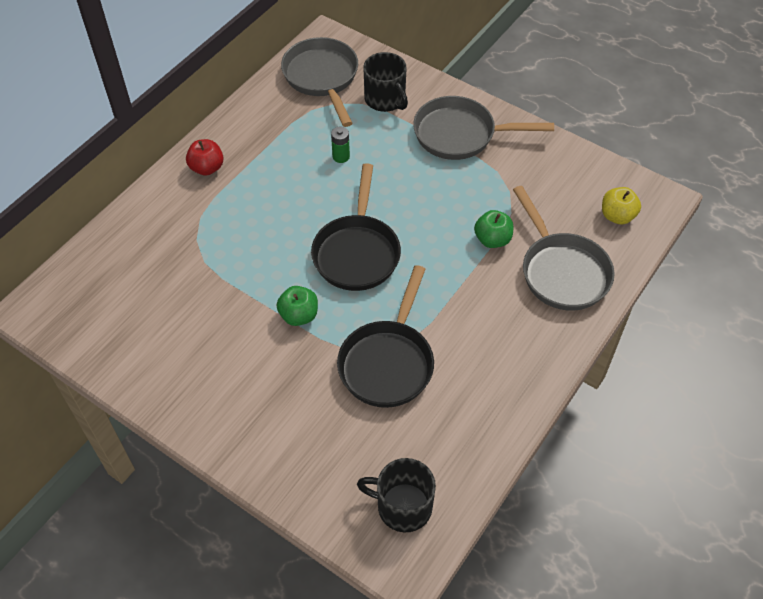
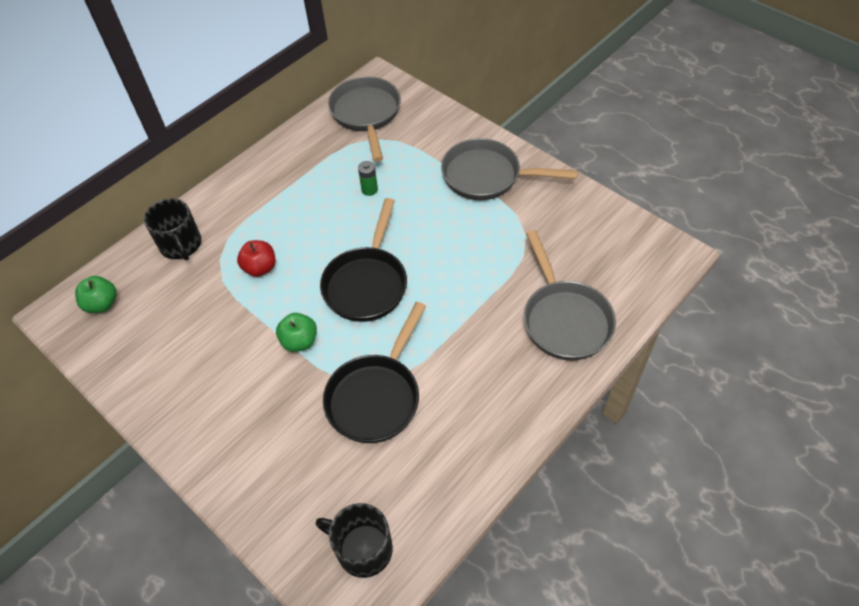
camera: 10 degrees right, 0 degrees up
(207, 168) = (243, 192): red apple -> red apple (260, 268)
(385, 99) = (421, 138): black mug -> black mug (181, 245)
(492, 239) = (500, 281): green apple -> green apple (102, 304)
(617, 216) = (629, 267): yellow apple -> none

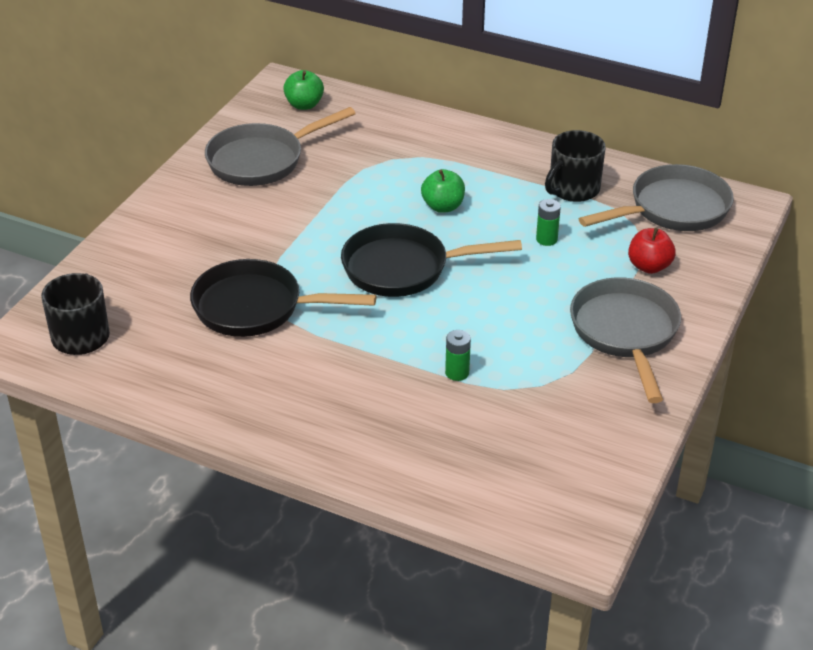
camera: 70 degrees right, 15 degrees down
(181, 245) = (398, 129): black mug -> black mug (573, 189)
(260, 268) = (391, 188): red apple -> red apple (649, 266)
(299, 341) = (306, 238): green apple -> green apple (443, 206)
(499, 279) = (457, 373): none -> green battery
(564, 319) = (418, 441): grey pan -> grey pan (262, 160)

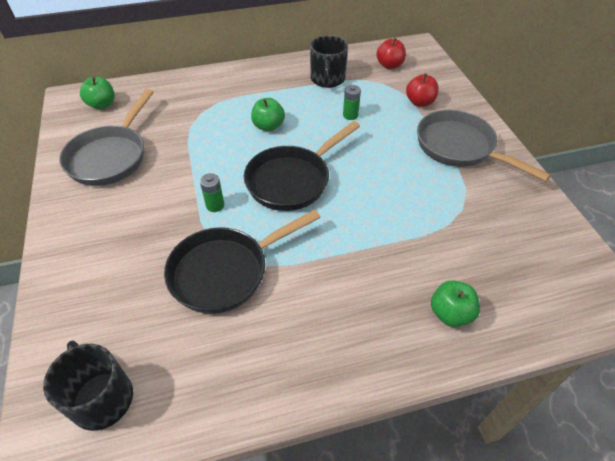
camera: 40 degrees left, 10 degrees up
(405, 449) = (450, 313): none -> green apple
(457, 373) = (410, 232): green battery -> green battery (215, 205)
(673, 209) = (389, 65): grey pan -> red apple

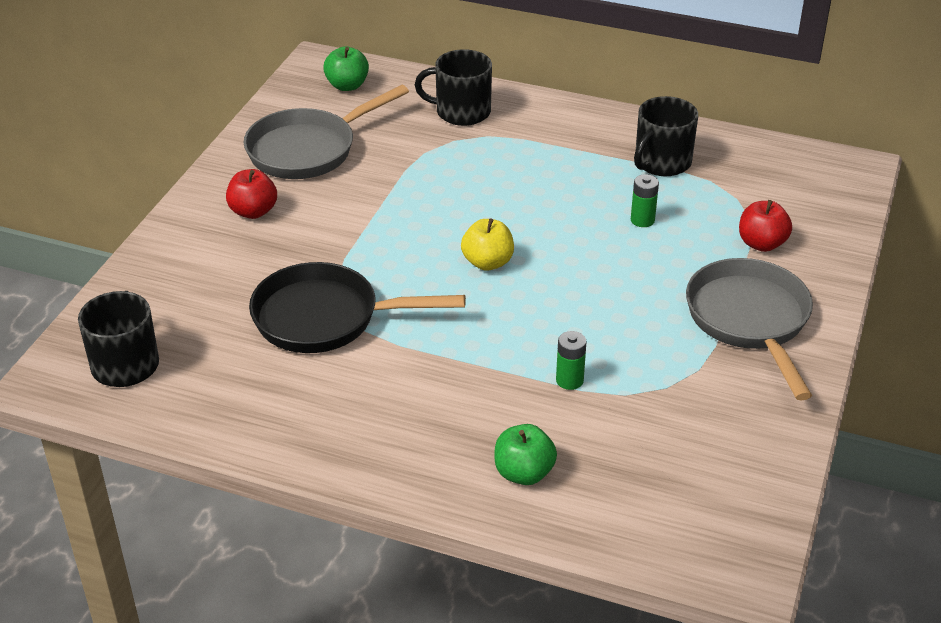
camera: 35 degrees right, 10 degrees down
(190, 93) = (461, 112): none -> black mug
(215, 205) = (374, 250): green battery -> green battery (569, 380)
(268, 126) = (520, 190): green apple -> none
(292, 180) = (487, 262): black pan -> yellow apple
(389, 65) = (775, 178): red apple -> red apple (253, 211)

